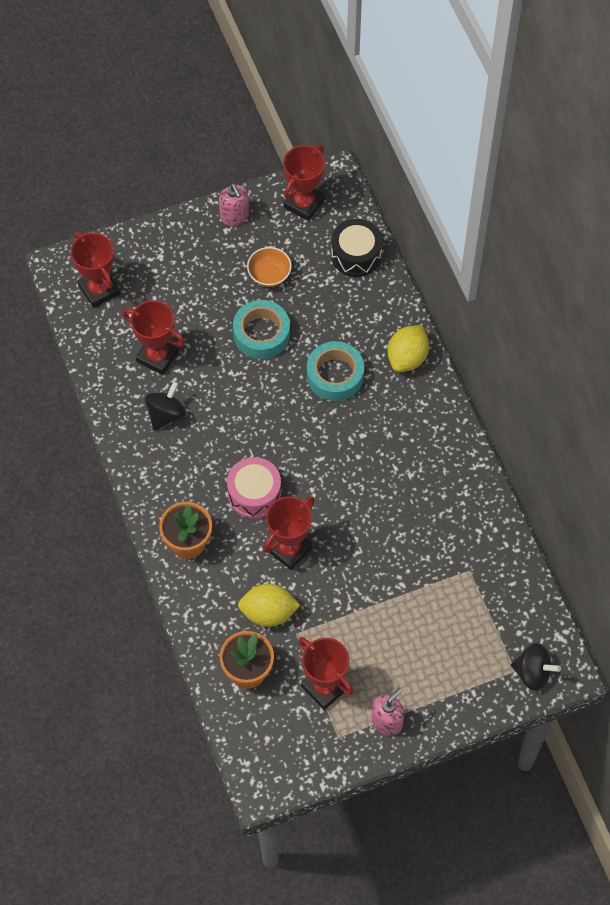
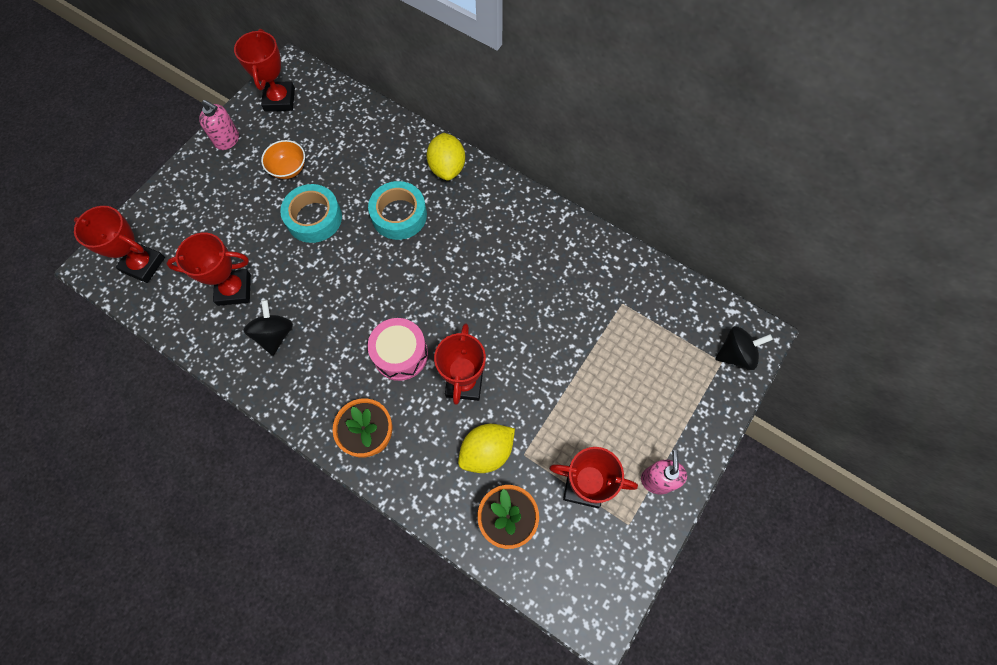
camera: 35 degrees left, 5 degrees up
(356, 255) = (349, 114): black drum -> none

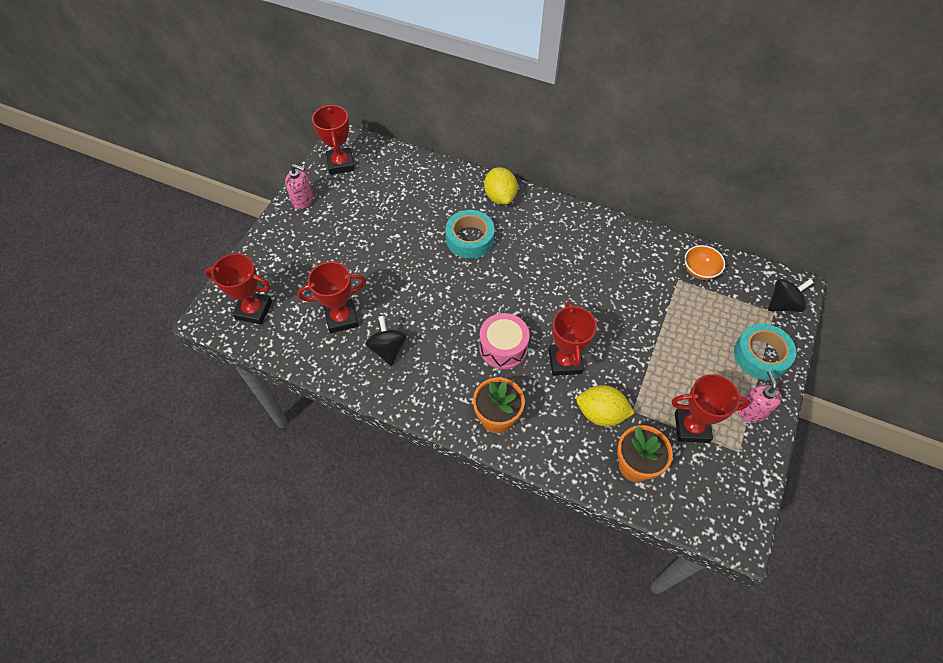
camera: 10 degrees left, 10 degrees down
(288, 169) = (363, 216): orange bowl -> orange bowl (699, 271)
(314, 218) = (396, 251): turquoise tape -> turquoise tape (761, 355)
(487, 452) = (601, 413): yellow lemon -> yellow lemon turned 60 degrees clockwise

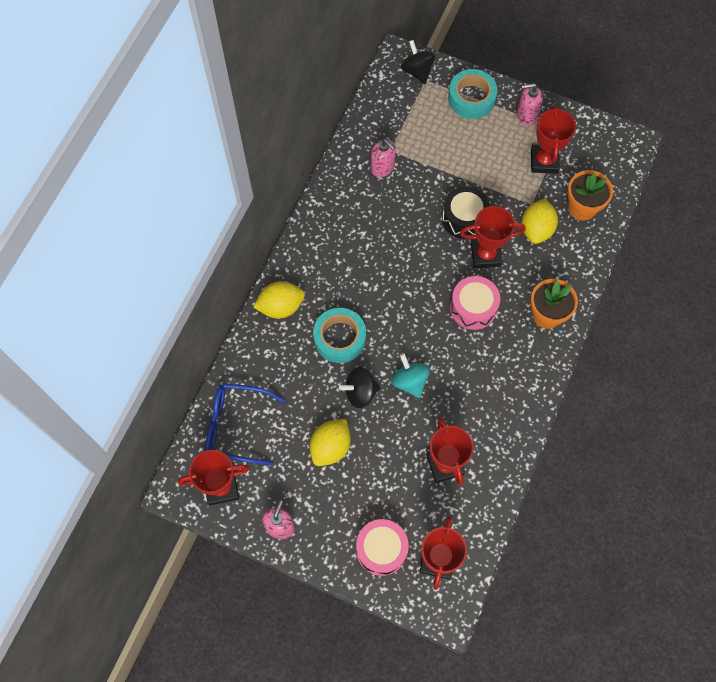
camera: 90 degrees left, 10 degrees up
(271, 269) = (381, 549): none -> pink drum
(367, 233) = (330, 447): none -> yellow lemon
(388, 349) = (479, 415): black spinning top -> black spinning top (360, 392)
(392, 171) = (236, 425): none -> blue glasses
(425, 292) = (410, 381): none -> turquoise spinning top
(606, 343) = (464, 218): none -> black drum
(656, 272) = (382, 167): none -> pink soap dispenser
(699, 271) = (380, 131): orange bowl -> none

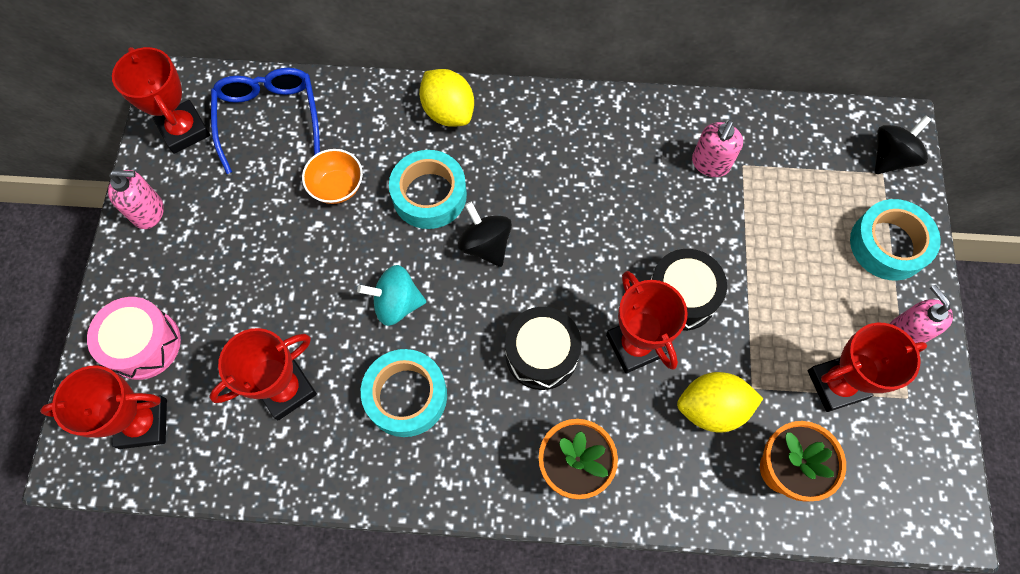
camera: 70 degrees right, 0 degrees up
(310, 394) = (337, 187): none -> orange bowl
(330, 447) = (271, 235): yellow lemon -> none
(360, 392) = (359, 245): black spinning top -> black spinning top (485, 245)
(410, 381) = (396, 303): turquoise spinning top -> turquoise spinning top turned 135 degrees counterclockwise
(473, 308) = (541, 354): pink drum -> black drum
(473, 393) = (406, 396): none -> turquoise tape

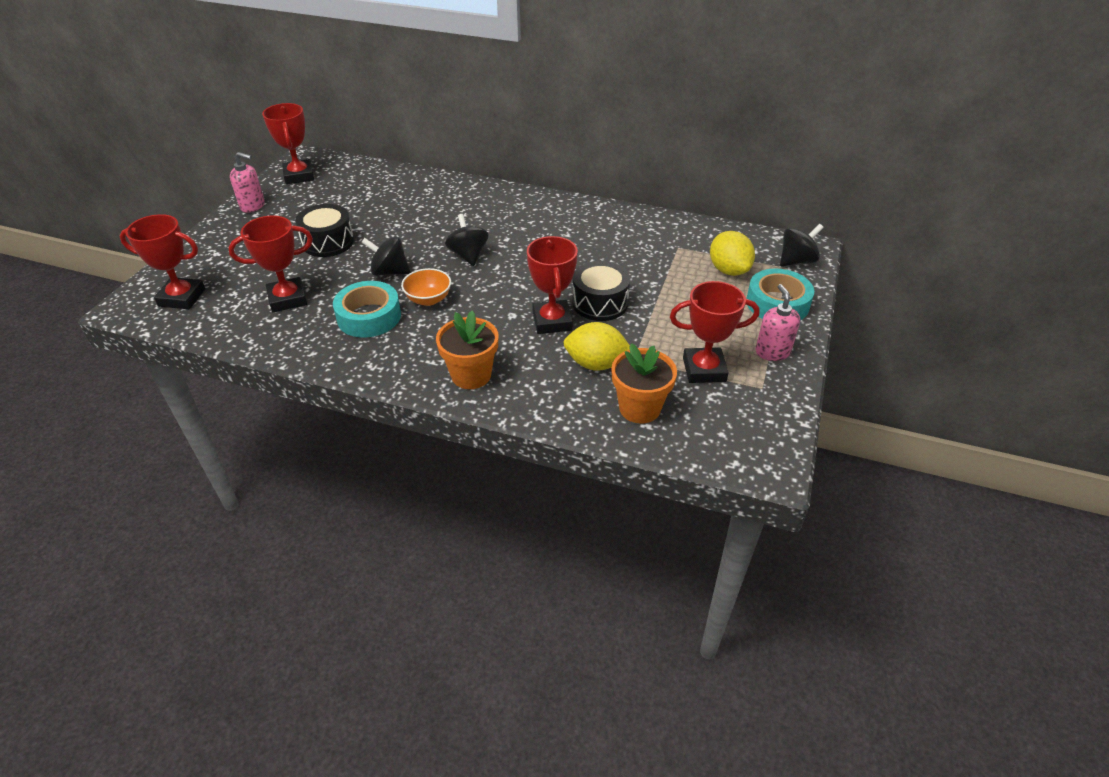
camera: 15 degrees right, 25 degrees down
(144, 344) = (208, 262): pink drum -> none
(269, 117) = (356, 178): blue glasses -> none
(337, 187) = (382, 214): orange bowl -> orange bowl (428, 299)
(396, 303) = (389, 272): turquoise spinning top -> black spinning top
(429, 195) = (442, 227): turquoise tape -> none
(448, 112) = (477, 193): yellow lemon -> yellow lemon (728, 270)
(541, 354) = (479, 313): black drum -> black drum (328, 242)
(710, 164) = (653, 243): pink soap dispenser -> none

